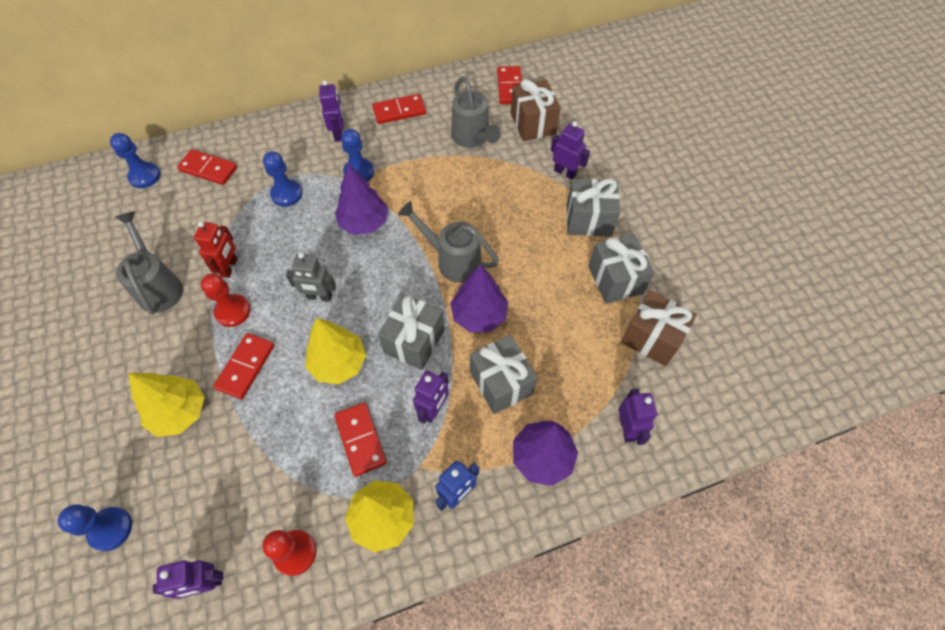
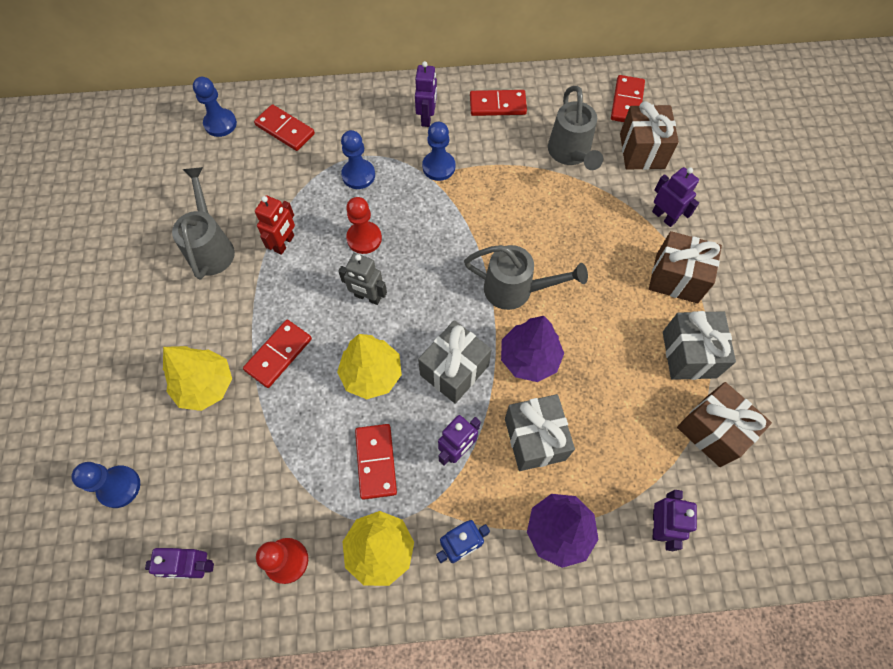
camera: 15 degrees right, 5 degrees up
(233, 311) = (278, 292): red pawn -> red pawn (364, 238)
(364, 223) = (431, 226): purple tree -> none
(453, 260) = (516, 290): grey watering can -> grey watering can turned 150 degrees clockwise
(588, 220) = (676, 278): grey gift -> brown gift

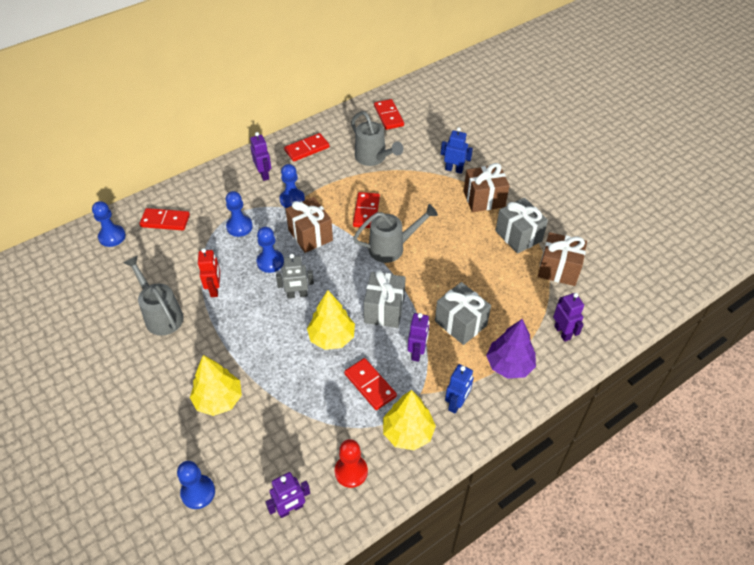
camera: 30 degrees left, 15 degrees down
(278, 354) = (258, 356): red domino -> red domino (366, 212)
(364, 238) = (270, 262): red pawn -> blue pawn
(529, 358) = (426, 281): purple tree -> none
(642, 151) = (416, 139): brown gift -> brown gift (310, 235)
(664, 217) = (454, 169): purple robot -> blue robot

